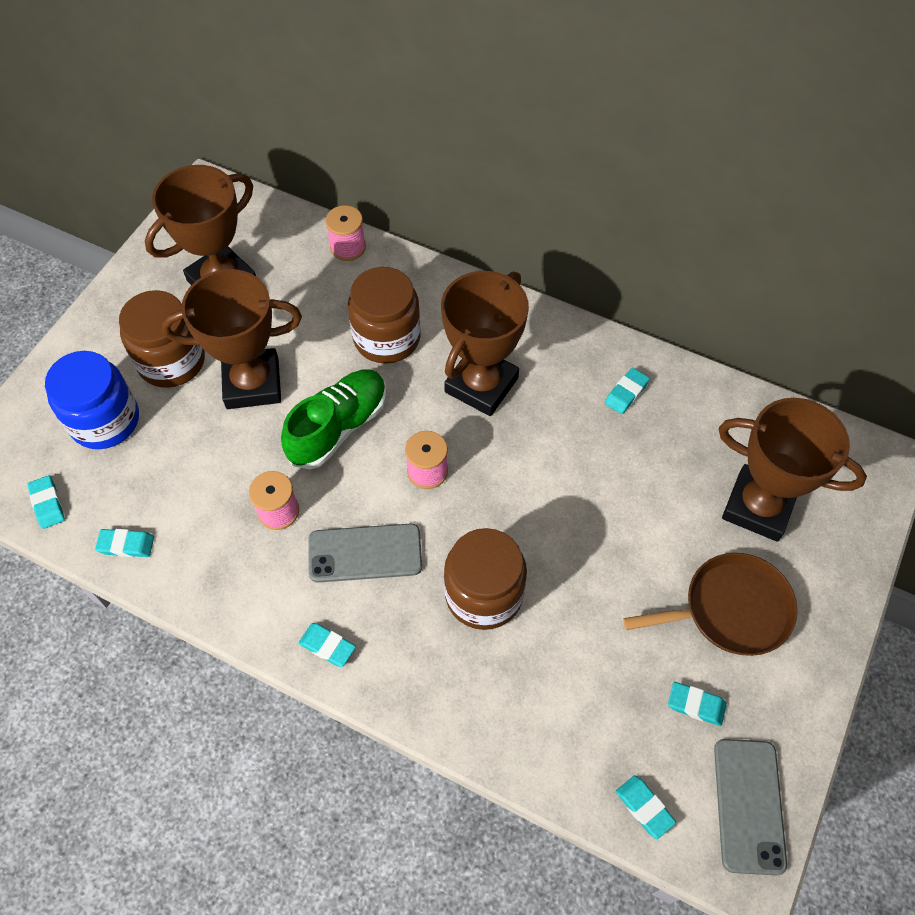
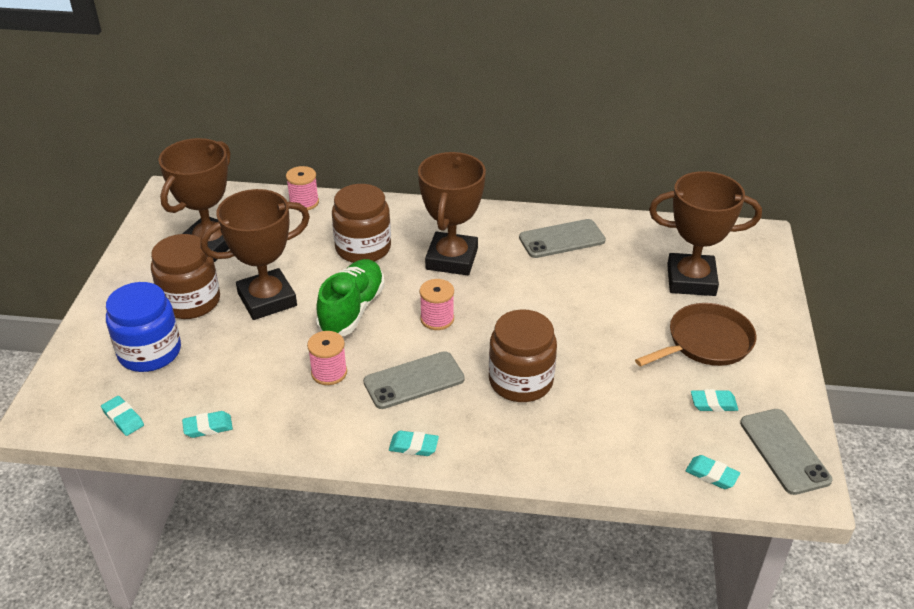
camera: 20 degrees left, 20 degrees down
(626, 393) = (562, 239): turquoise eraser -> grey phone

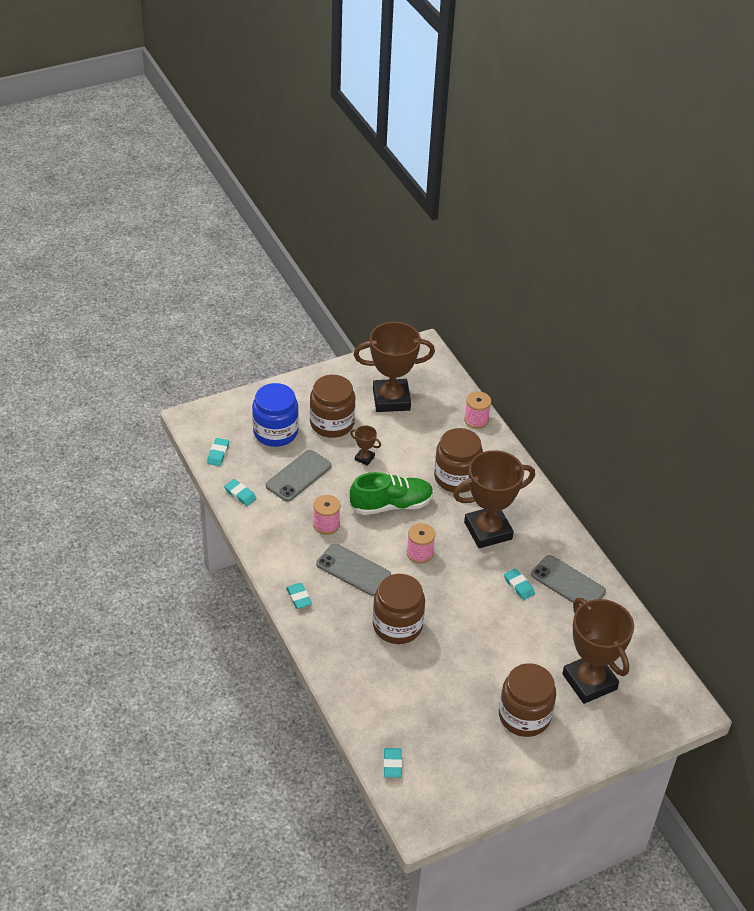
camera: 55 degrees right, 5 degrees up
(267, 299) = (364, 458): brown trophy -> brown trophy, size x0.42
(706, 342) = (524, 716): brown pan -> brown jar
(713, 403) = (462, 742): turquoise eraser -> turquoise eraser (518, 586)
(784, 451) = (447, 800): grey phone -> grey phone (298, 476)

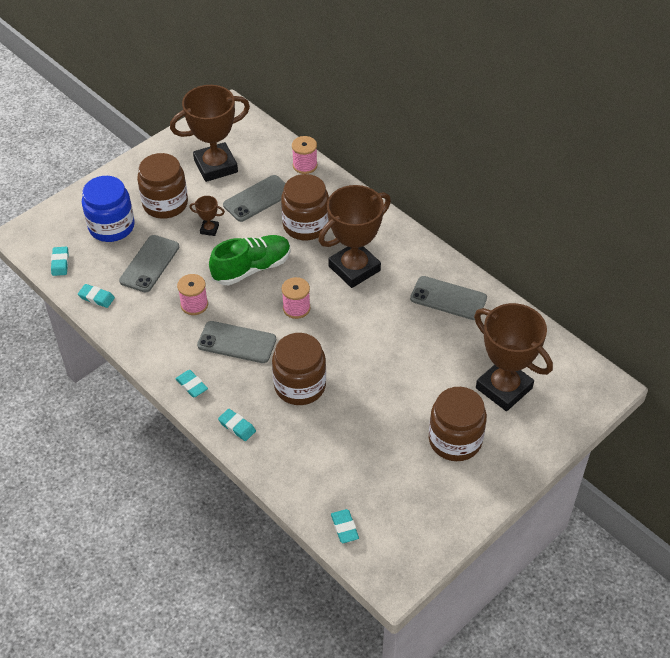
camera: 15 degrees left, 5 degrees up
(420, 440) = (257, 199): none -> grey phone
(518, 586) = (403, 314): turquoise eraser -> turquoise eraser (237, 426)

